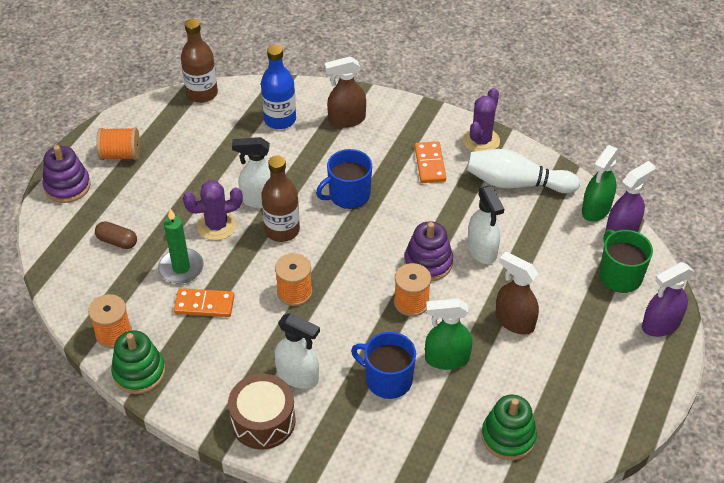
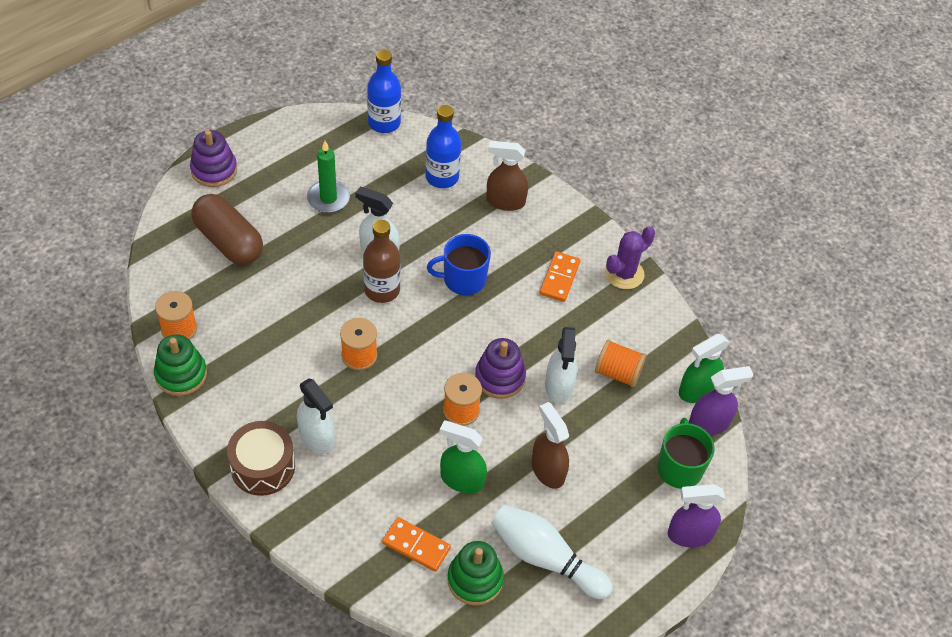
camera: 20 degrees right, 5 degrees up
(117, 241) = (229, 241): brown capsule -> brown capsule, size x2.01
(120, 155) = (277, 157): orange spool -> orange spool (617, 373)
(181, 268) = (271, 290): green candle -> green candle (328, 198)
(202, 93) = (384, 123): brown bottle -> blue bottle
(204, 304) = (272, 334): orange domino -> orange domino (416, 545)
(217, 225) = (325, 261): purple cactus -> none
(387, 379) = (396, 476): blue mug -> none
(516, 183) = (633, 332): white bowling pin -> white bowling pin (545, 558)

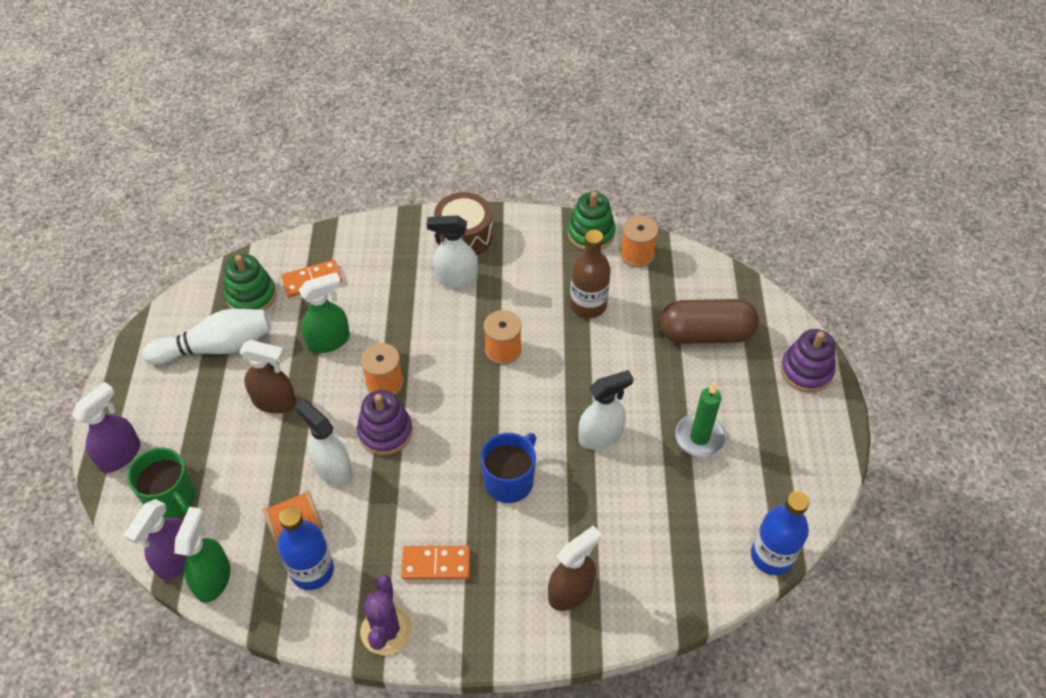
camera: 135 degrees right, 0 degrees up
(382, 290) = (555, 409): brown bottle -> brown bottle (588, 305)
(442, 177) = (651, 556): blue bottle -> blue bottle (312, 570)
(559, 278) = (436, 564): orange domino -> orange domino turned 60 degrees counterclockwise

